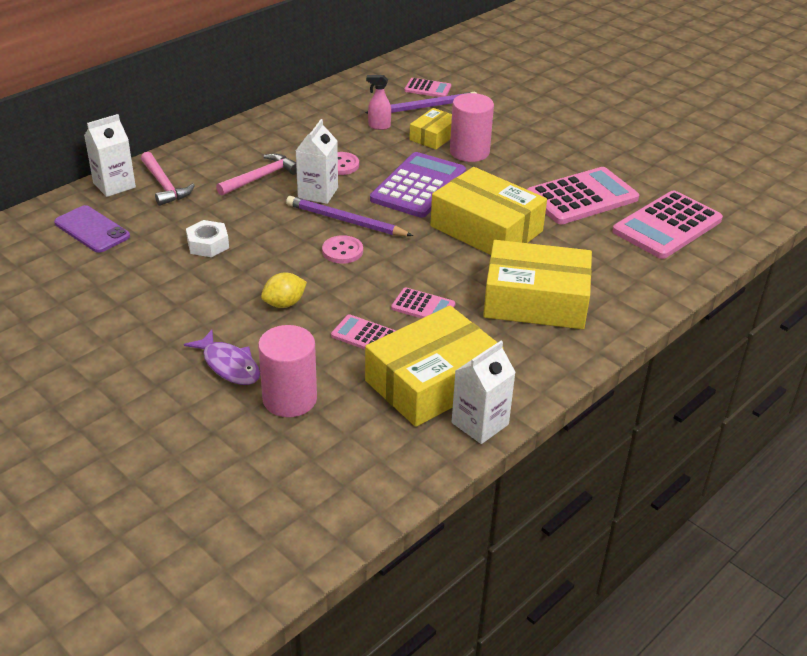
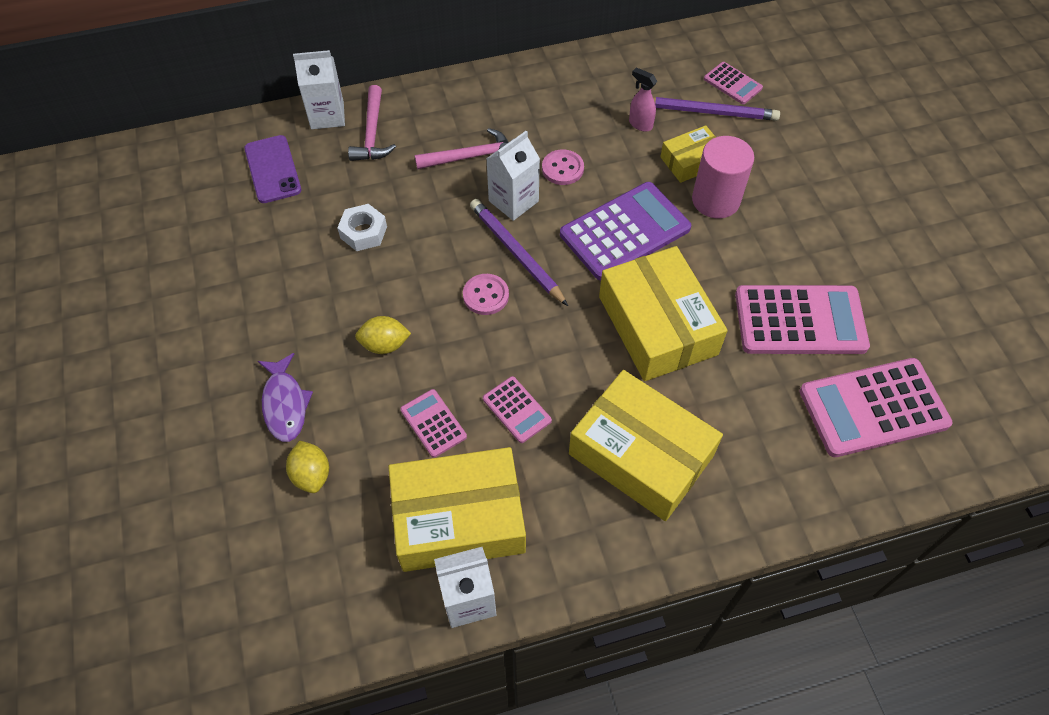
camera: 30 degrees right, 20 degrees up
(289, 399) = (311, 475): pink cylinder -> yellow lemon

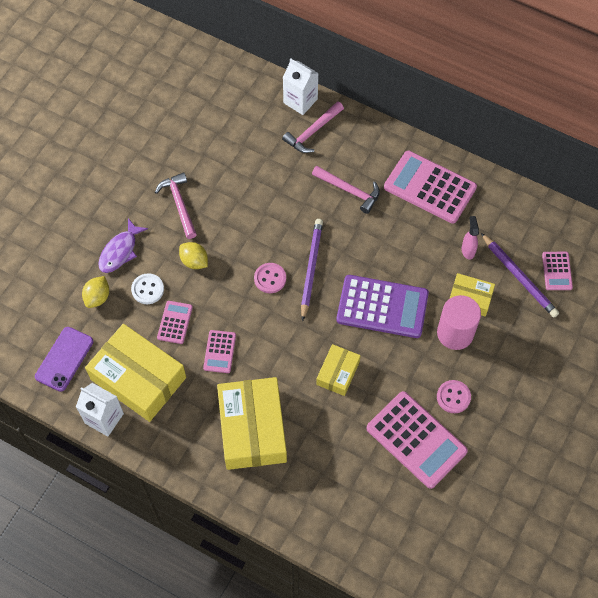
camera: 45 degrees right, 5 degrees up
(272, 169) = (239, 112): purple phone -> purple phone (64, 359)
(303, 303) = (179, 204): none -> pink hammer
(363, 232) = (247, 189): white nut -> none
(363, 416) = (147, 289): none -> white button
(513, 201) = (343, 237): white carton -> none
(562, 168) = (391, 240): pink button -> pink button (453, 397)
(657, 325) = (338, 373): yellow box -> yellow box, size x0.53
(873, 408) = (396, 518): pink calculator -> pink calculator (429, 187)

